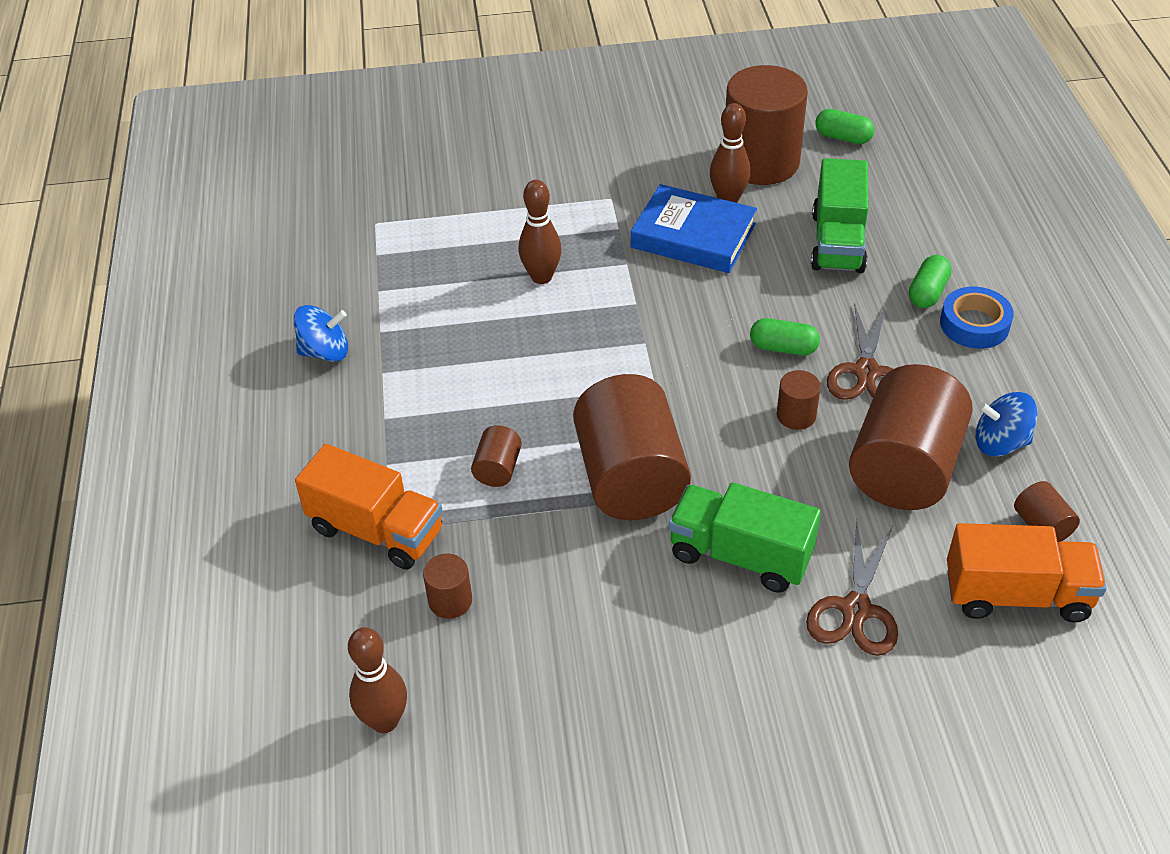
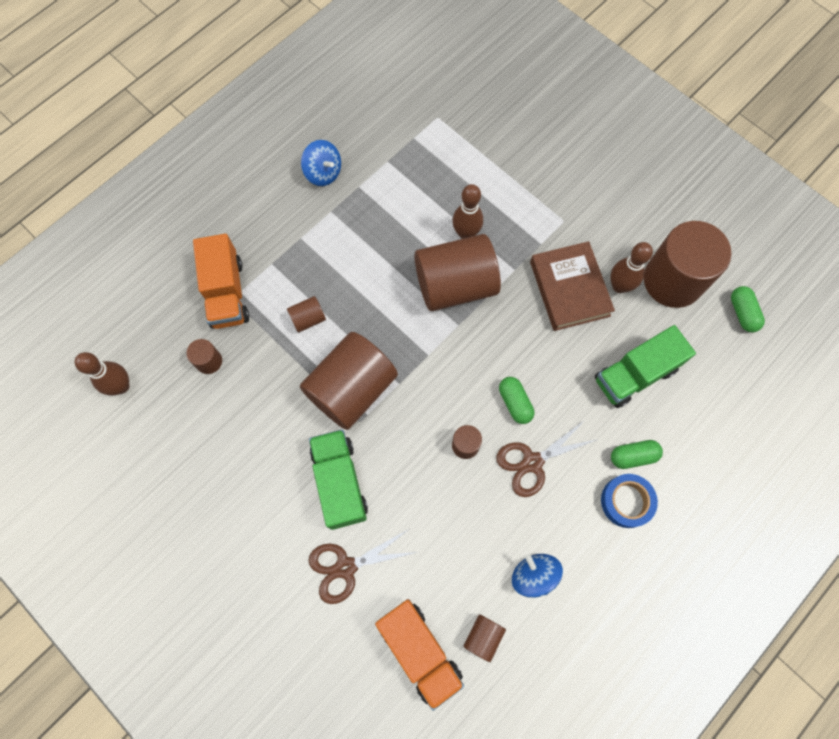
camera: 50 degrees right, 25 degrees up
(693, 236) = (569, 289): blue book -> brown book
(904, 468) = (470, 531): brown cylinder -> brown cylinder (455, 285)

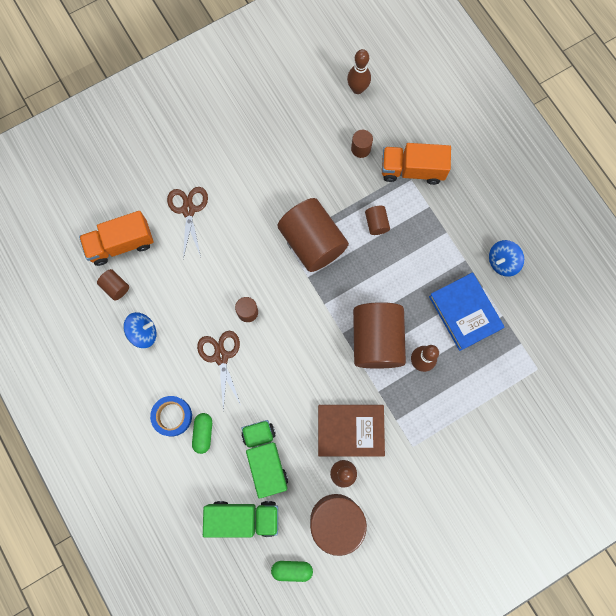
camera: 105 degrees right, 5 degrees up
(340, 482) = (246, 219): green truck -> green truck (243, 518)
(394, 199) = (465, 312): none -> blue book
(515, 403) = (269, 357): green capsule -> none

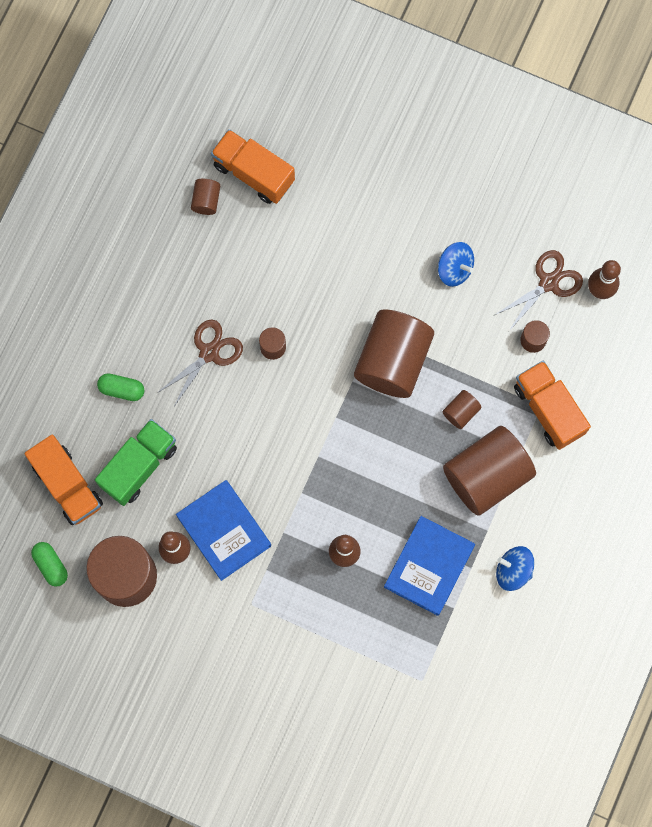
camera: 55 degrees right, 0 degrees up
(143, 332) = (179, 260): blue spinning top -> blue spinning top (454, 269)
(172, 416) = (117, 348): blue tape -> none
(188, 210) = (337, 213): brown scissors -> brown scissors (548, 283)
(203, 433) = (122, 389): green capsule -> green capsule turned 45 degrees clockwise
(243, 518) = (67, 485): green truck -> orange truck
(350, 430) = (224, 531): brown book -> blue book
(376, 340) = (335, 495): brown cylinder -> brown cylinder (486, 476)

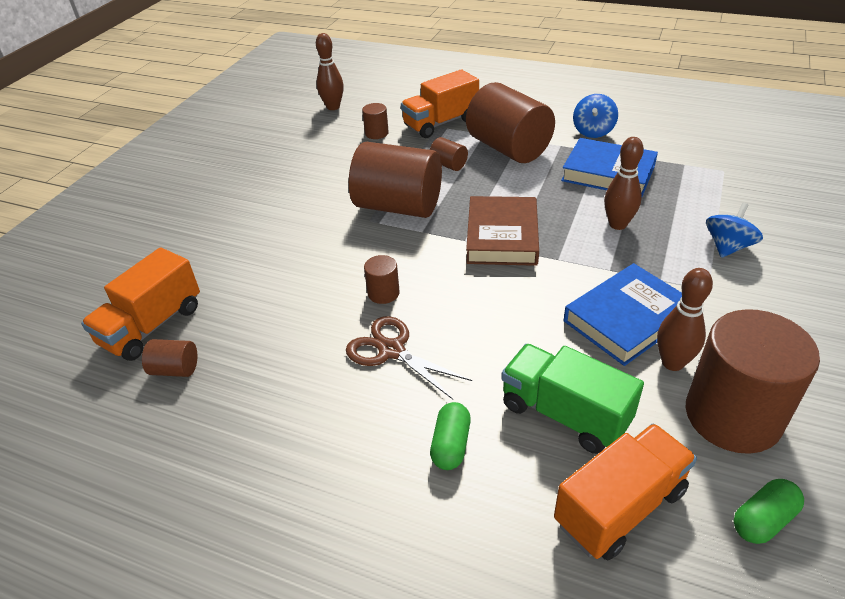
camera: 90 degrees left, 35 degrees down
(337, 450) = (502, 236): none -> brown book
(454, 269) = (303, 176): blue spinning top -> blue spinning top (727, 247)
(548, 283) = (323, 129): brown scissors -> none

